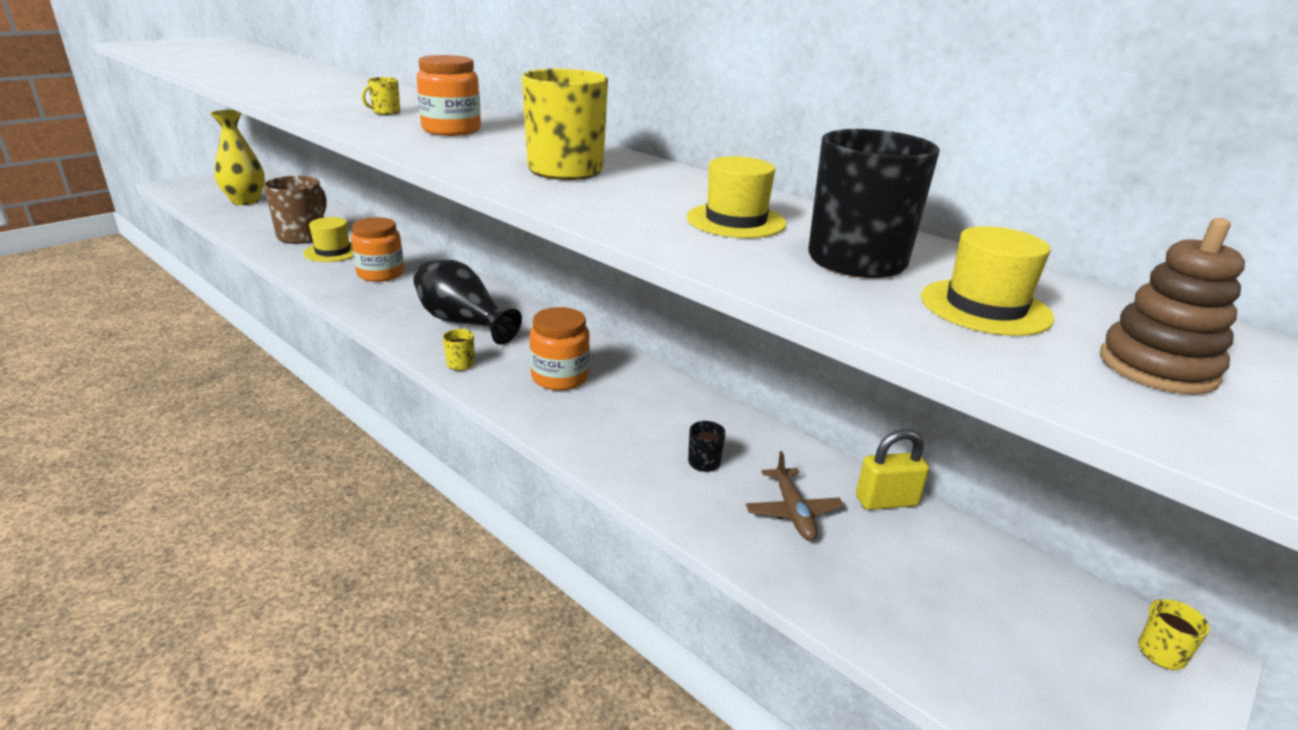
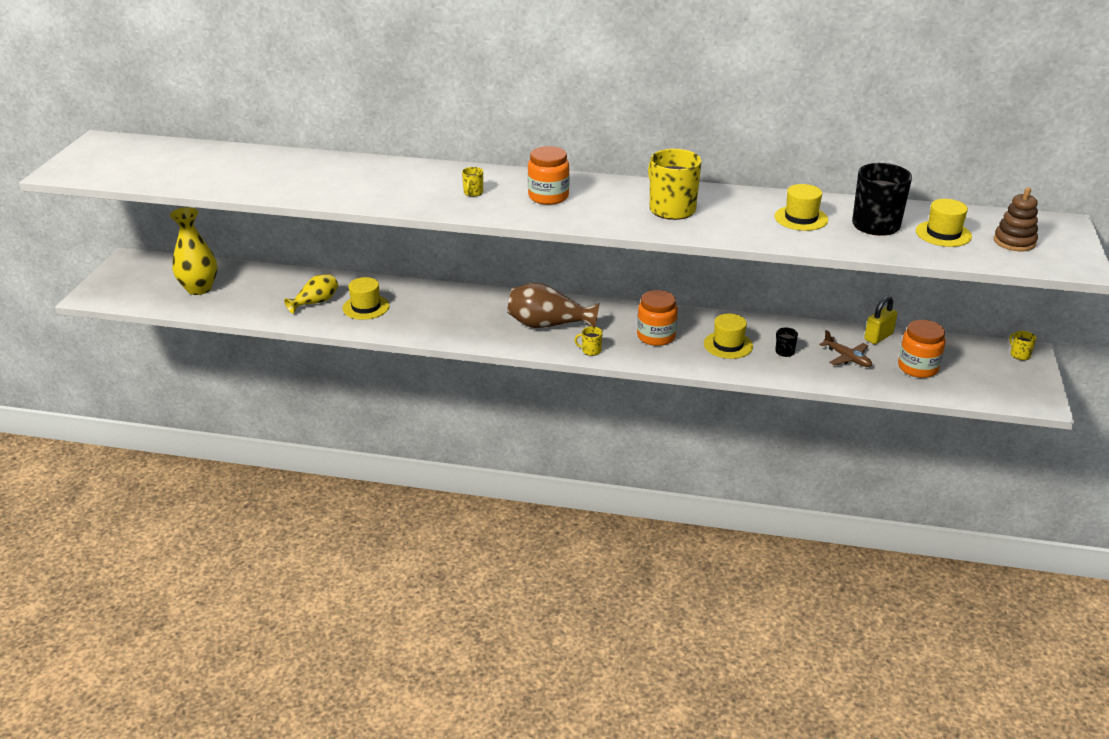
camera: 30 degrees left, 5 degrees up
(303, 236) = (315, 302): brown mug -> yellow vase
(380, 274) = (433, 311): orange jar -> orange jar (918, 368)
(463, 322) = (548, 325): black vase -> brown vase
(636, 422) = (728, 345): none -> yellow hat

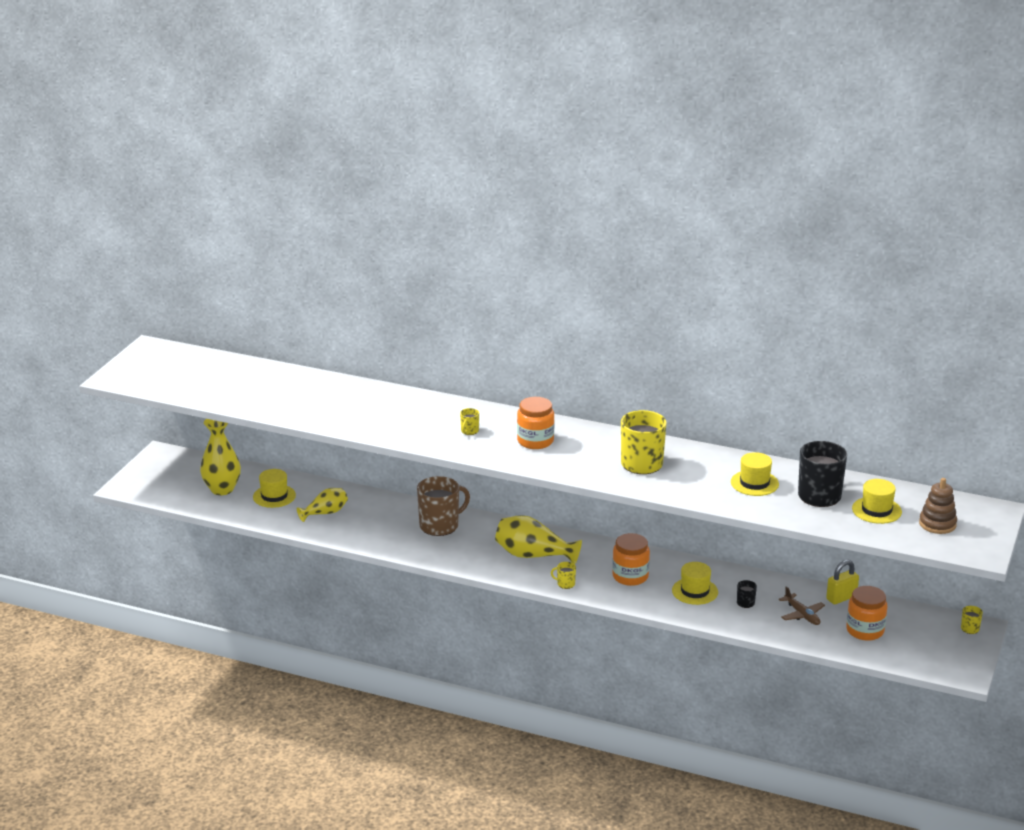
camera: 10 degrees right, 5 degrees down
(366, 307) = (370, 522): yellow hat -> yellow hat (274, 496)
(441, 304) = (440, 526): none -> brown mug
(548, 325) = (533, 555): brown vase -> yellow vase

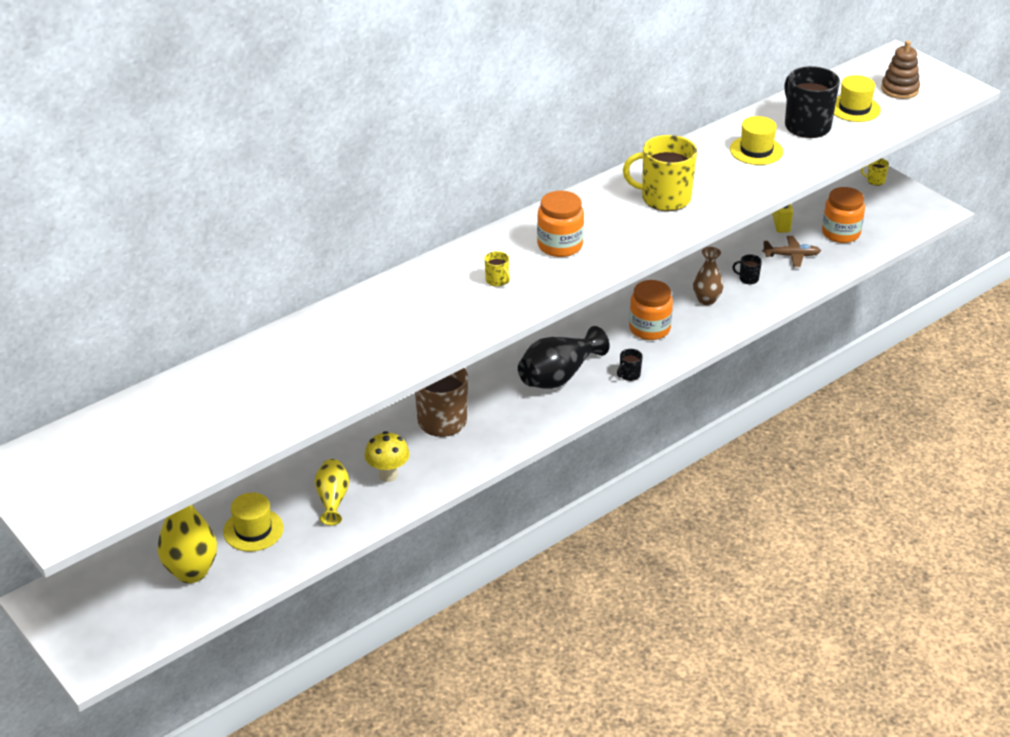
camera: 60 degrees left, 10 degrees up
(366, 524) = (388, 475): none -> yellow mushroom
(533, 555) = (558, 376): yellow vase -> black vase
(565, 584) = (629, 375): yellow mug -> black mug
(695, 591) = (706, 300): yellow hat -> brown vase

